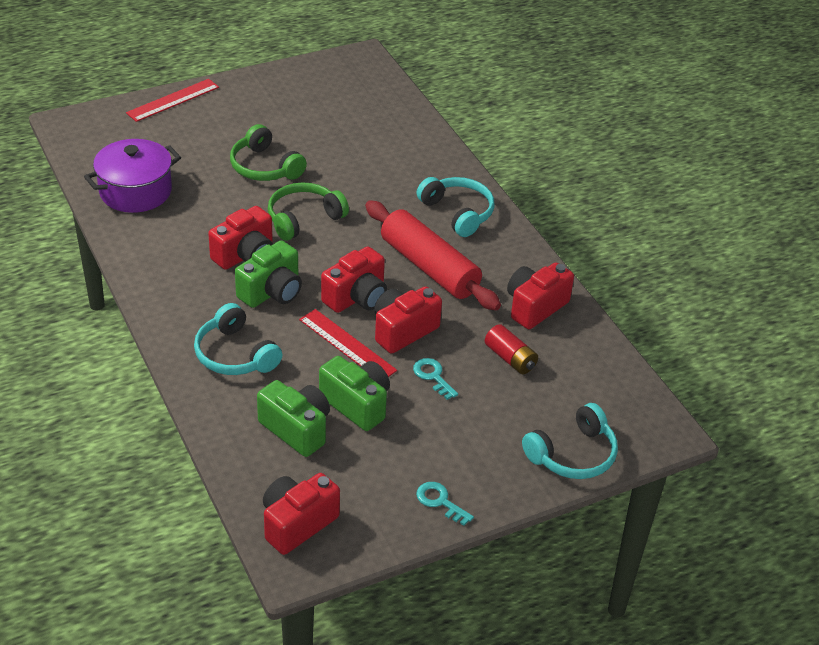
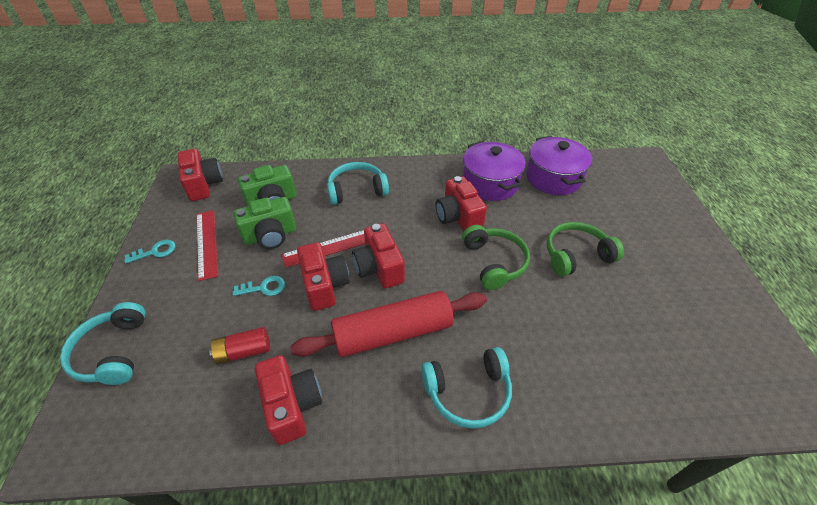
camera: 115 degrees right, 5 degrees up
(168, 240) = (490, 183): none -> purple pot
(173, 100) = (686, 220): red ruler -> red ruler (207, 243)
(272, 292) = (410, 221): green camera -> none

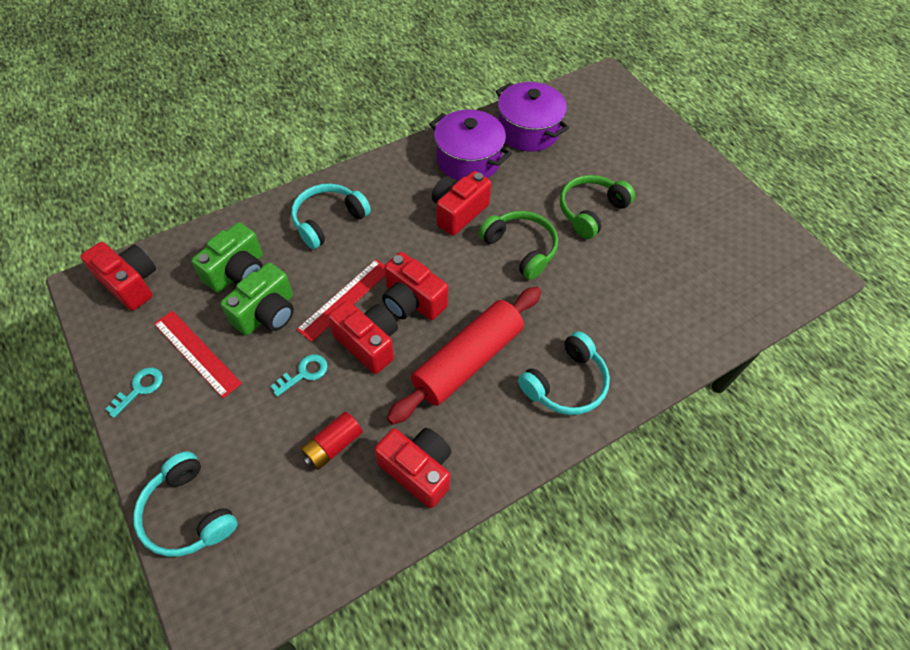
camera: 30 degrees left, 10 degrees up
(458, 217) = (458, 212): red camera -> red camera turned 90 degrees clockwise

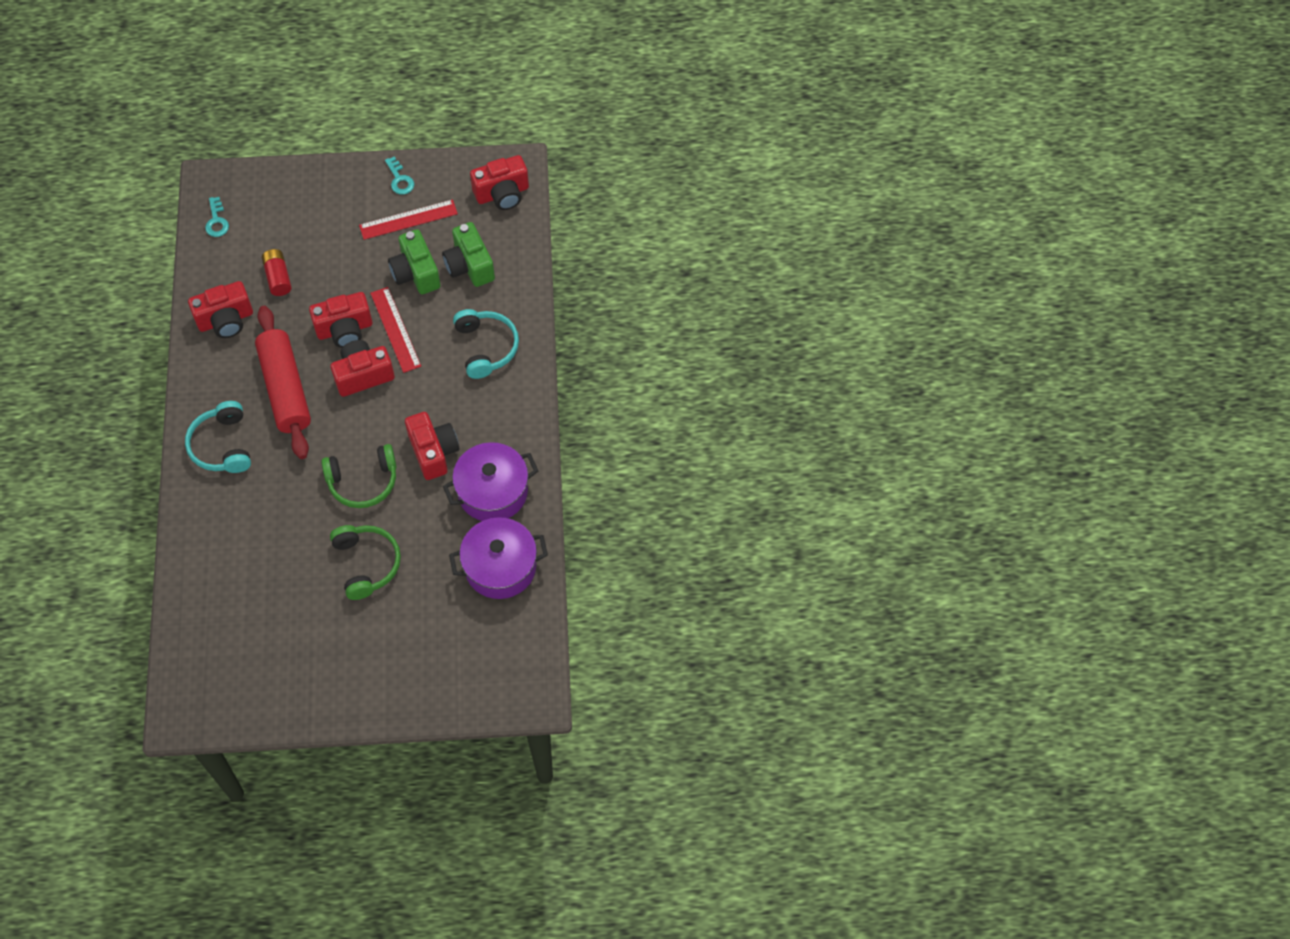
camera: 120 degrees right, 5 degrees up
(188, 513) = (287, 185): turquoise headphones -> none
(304, 373) = (346, 279): turquoise key -> turquoise key (216, 221)

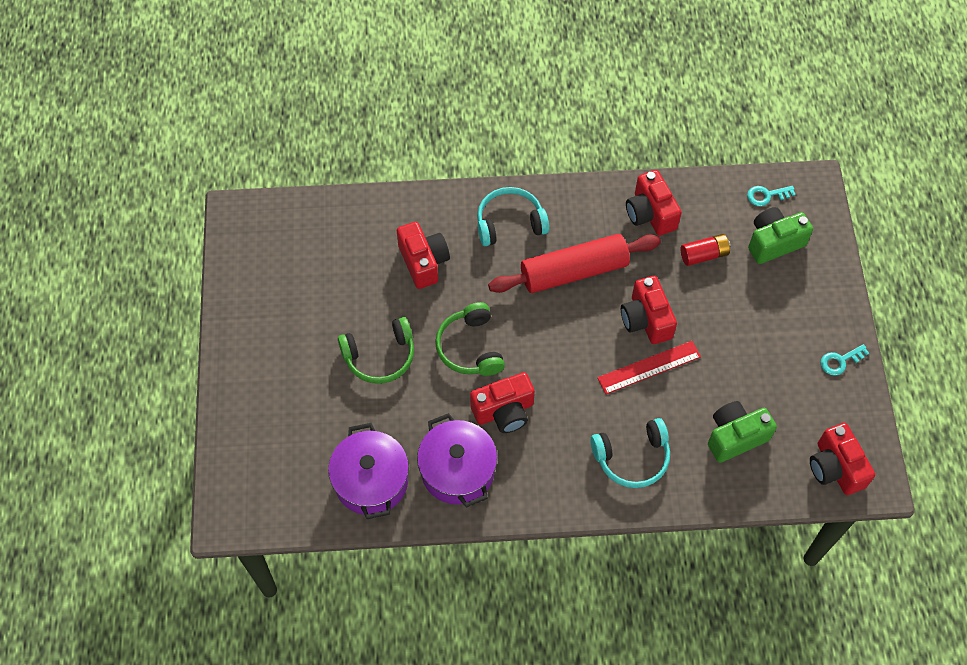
camera: 90 degrees right, 0 degrees up
(363, 375) = (592, 340): red camera -> red camera (423, 262)
(408, 219) = (788, 372): red ruler -> none
(416, 273) = (721, 383): green camera -> green camera (774, 242)

